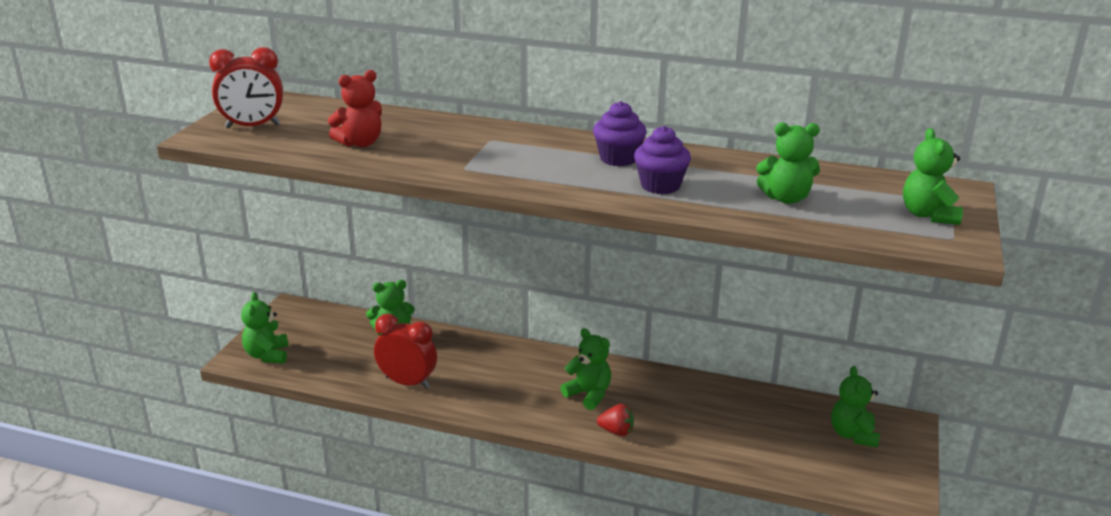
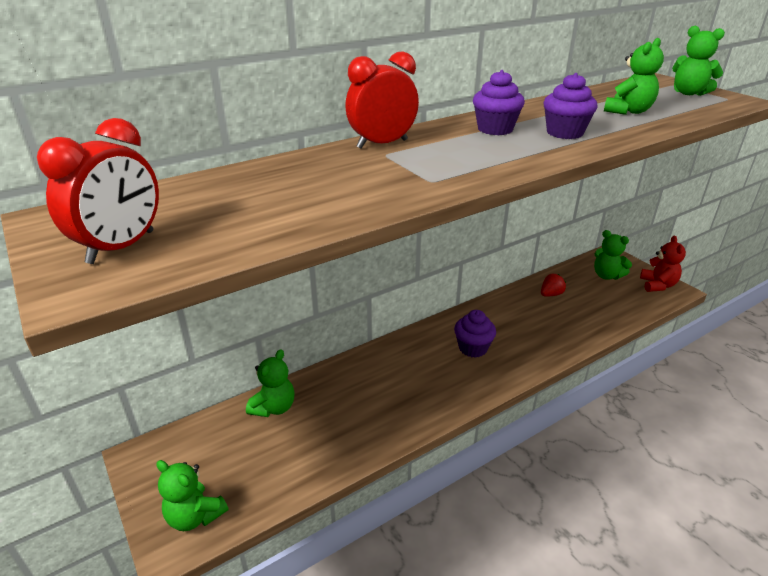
camera: 50 degrees left, 5 degrees up
(360, 143) = (290, 205): red teddy bear -> red teddy bear (657, 285)
(407, 382) = (356, 435): red clock -> red clock (382, 144)
(588, 394) = (473, 348): green teddy bear -> purple cupcake
(616, 431) = (528, 358): red strawberry -> red strawberry (551, 294)

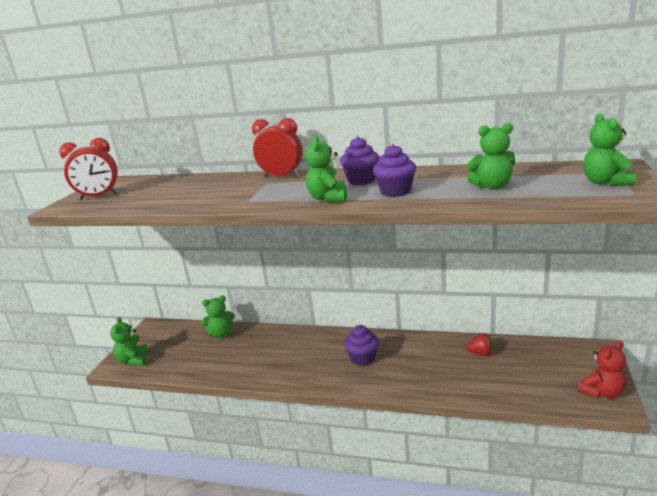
camera: 50 degrees right, 10 degrees down
(606, 275) = (561, 362): green teddy bear -> green teddy bear (328, 198)

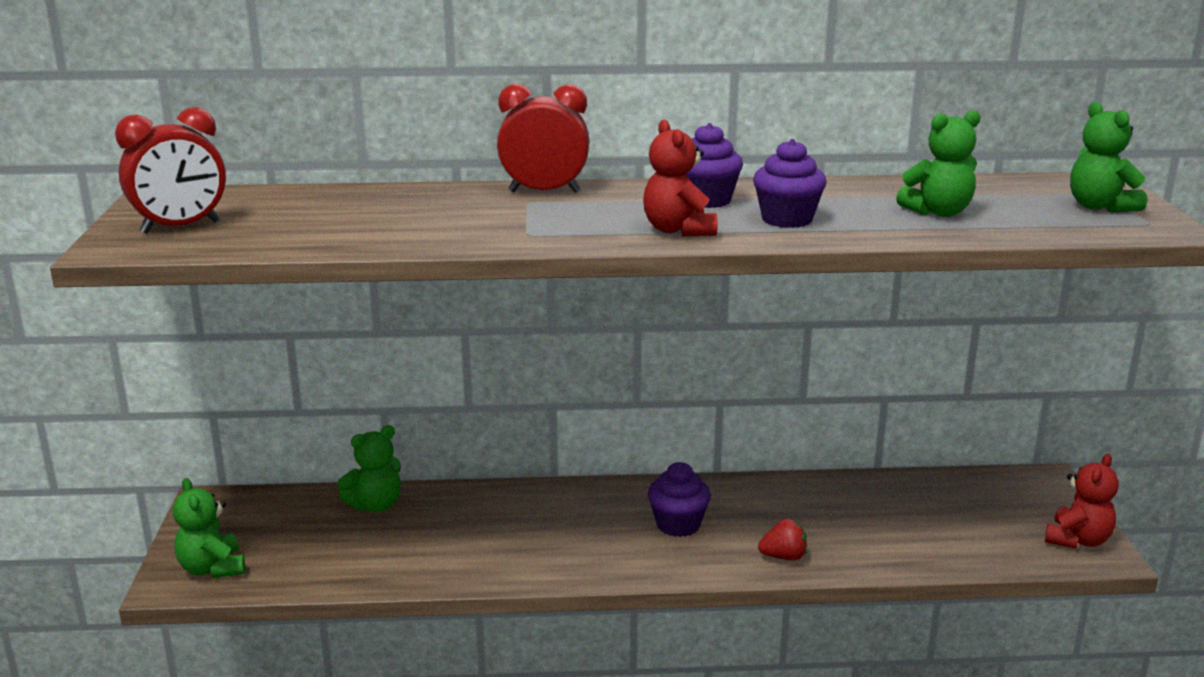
camera: 20 degrees left, 0 degrees up
(328, 198) = (678, 230): green teddy bear -> red teddy bear
(481, 353) = (873, 500): red strawberry -> red strawberry (783, 557)

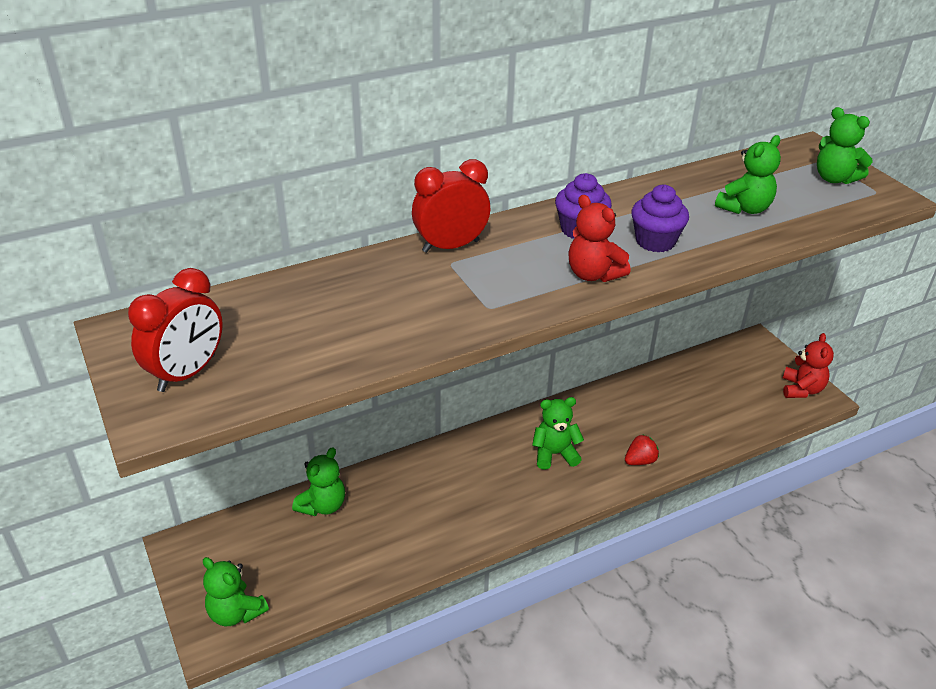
camera: 25 degrees left, 15 degrees up
(678, 525) = (554, 454): purple cupcake -> green teddy bear

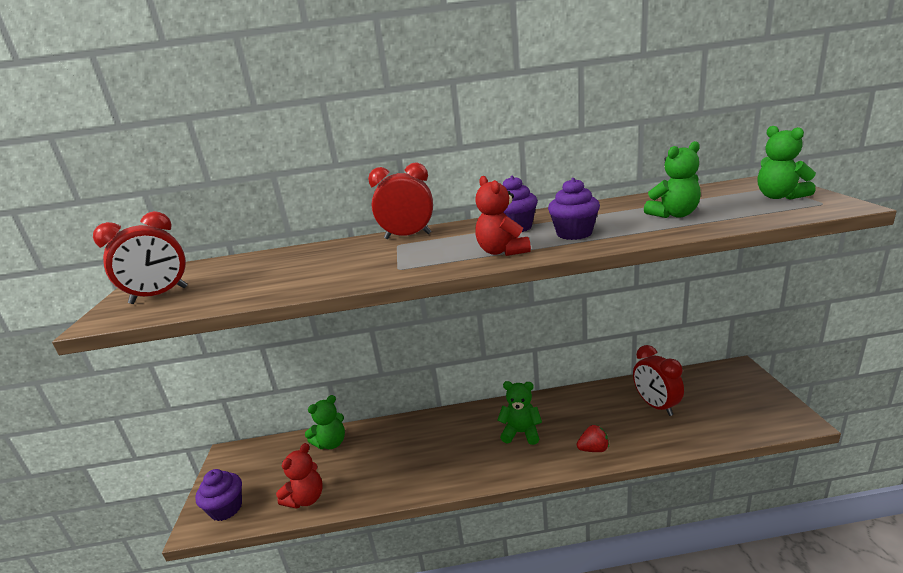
camera: 25 degrees right, 15 degrees down
(236, 612) = (226, 508): green teddy bear -> purple cupcake
(686, 399) = (656, 405): none -> red clock
(801, 389) = (776, 411): red teddy bear -> red teddy bear (306, 498)

